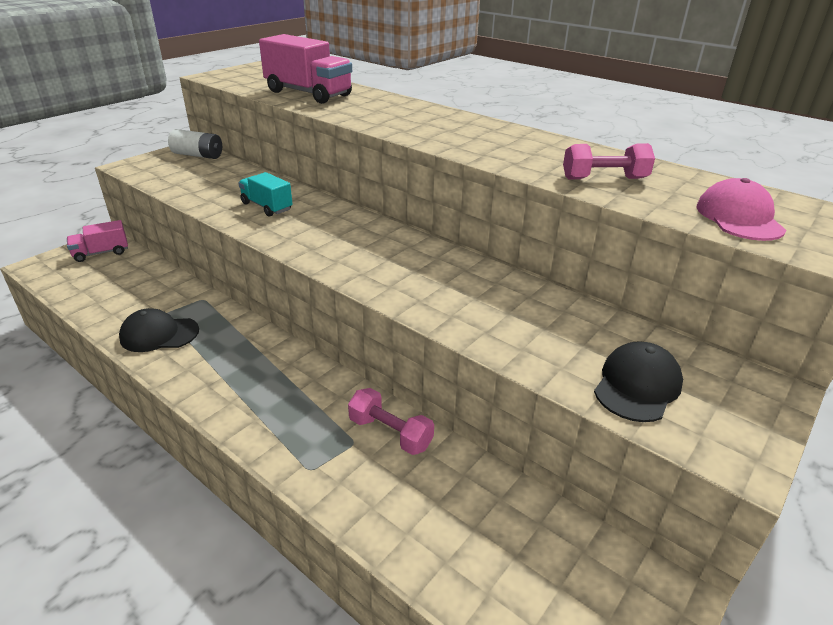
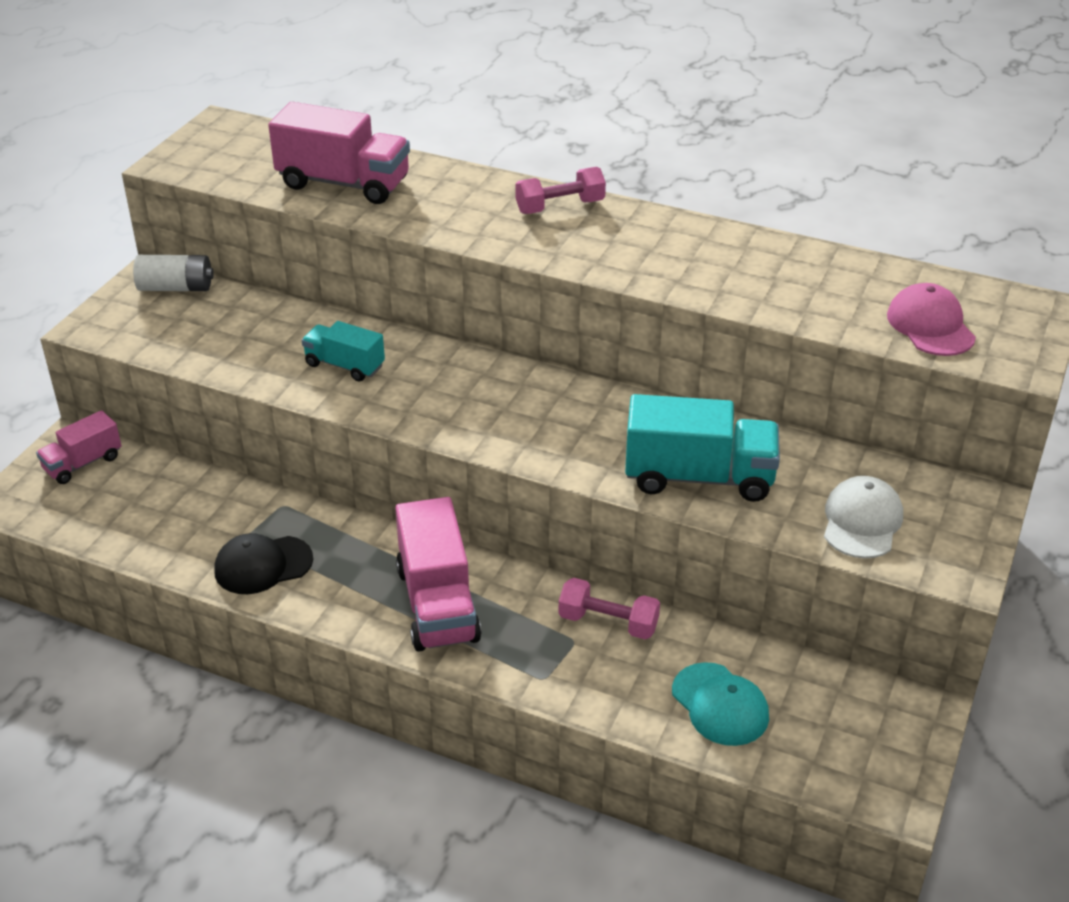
camera: 15 degrees left, 5 degrees up
(263, 388) = (437, 604): none -> pink truck
(458, 535) = (720, 704): none -> turquoise cap
(493, 320) = (699, 477): none -> turquoise truck
(604, 179) = (784, 290): pink dumbbell -> pink dumbbell (560, 207)
(637, 385) = (862, 521): black cap -> white cap

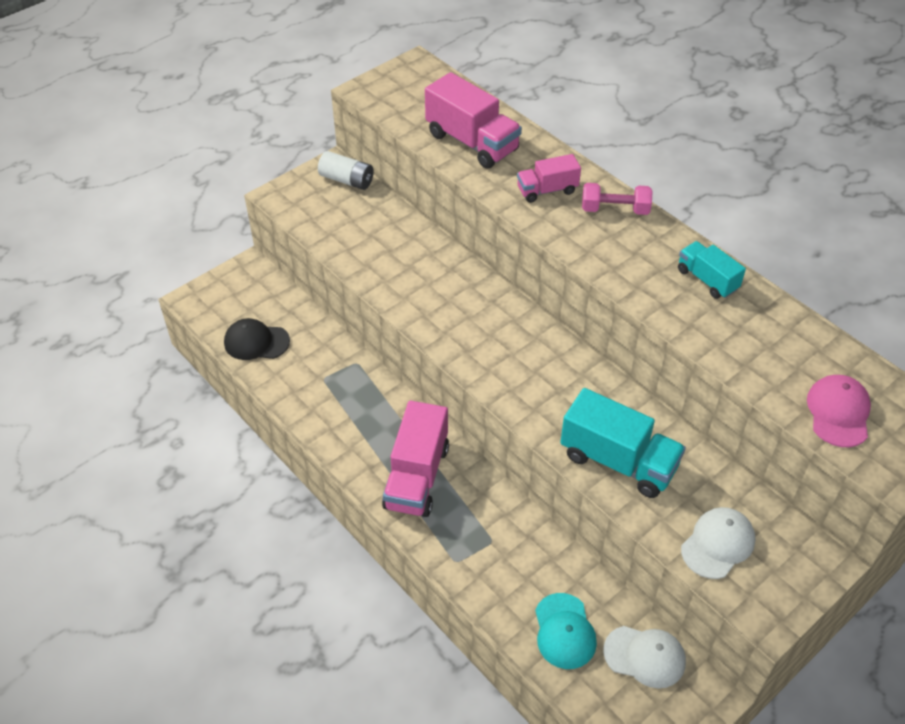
camera: 25 degrees right, 10 degrees up
(83, 463) = (250, 286): pink truck -> pink truck (547, 190)
(263, 565) = (322, 404): black cap -> black cap (256, 342)
(345, 365) = (423, 281): turquoise truck -> turquoise truck (707, 280)
(608, 622) = (522, 536): pink dumbbell -> none
(827, 696) = (645, 656): none -> white cap

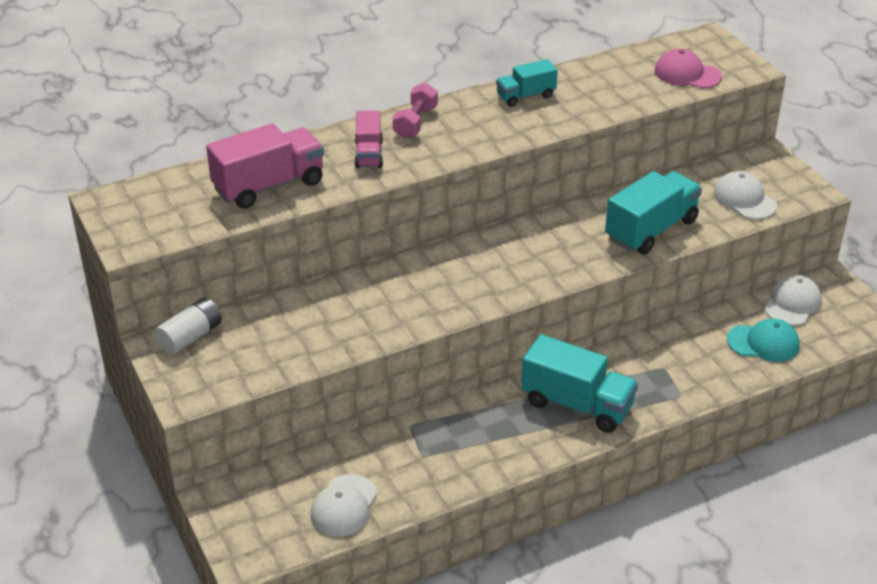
camera: 75 degrees left, 10 degrees down
(256, 342) = (344, 506): black cap -> white cap
(417, 476) = (577, 404): pink truck -> turquoise truck

